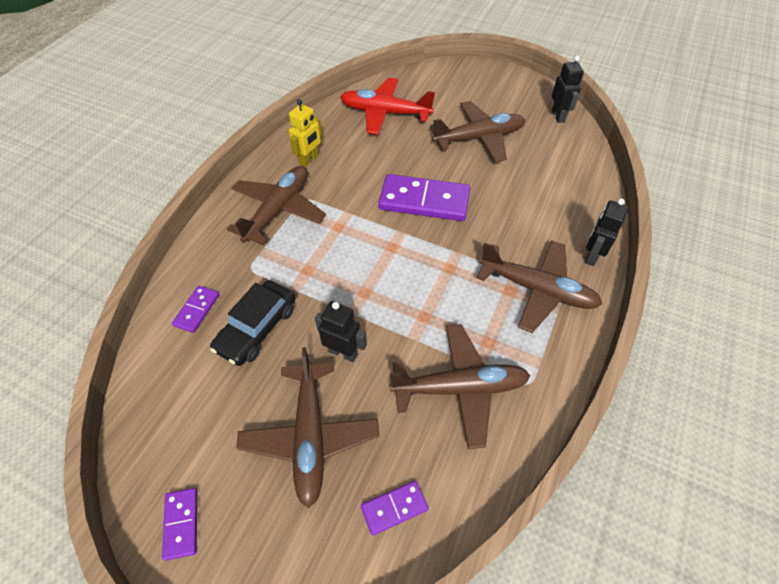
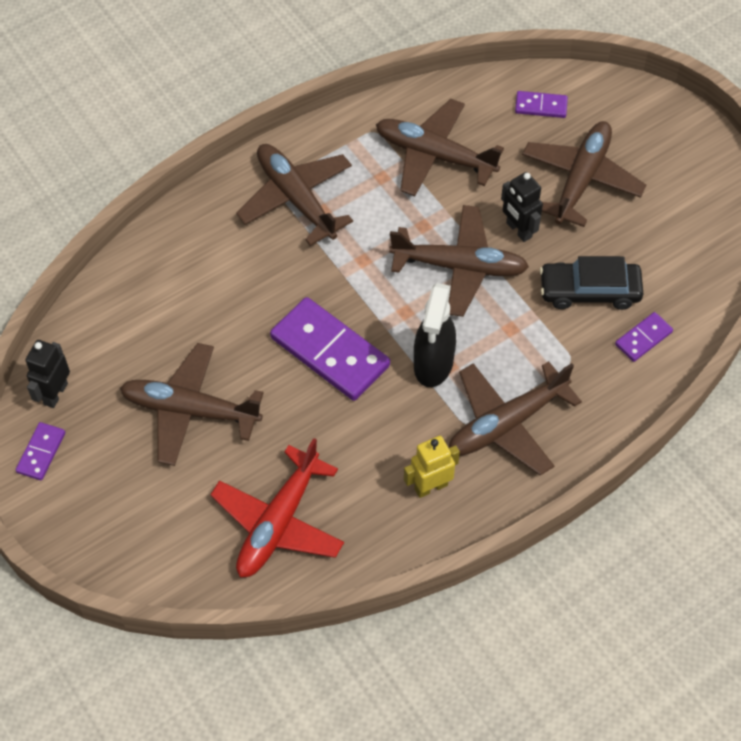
camera: 150 degrees left, 5 degrees up
(181, 523) = (704, 168): purple domino -> purple domino (41, 452)
(257, 328) = (589, 291): black car -> black car turned 150 degrees counterclockwise
(350, 223) = (433, 364): none -> black spray bottle
(373, 298) = (460, 267): none -> brown plane
(384, 113) = (278, 523): red plane -> red plane turned 75 degrees clockwise
(592, 256) = (210, 203): black robot -> none

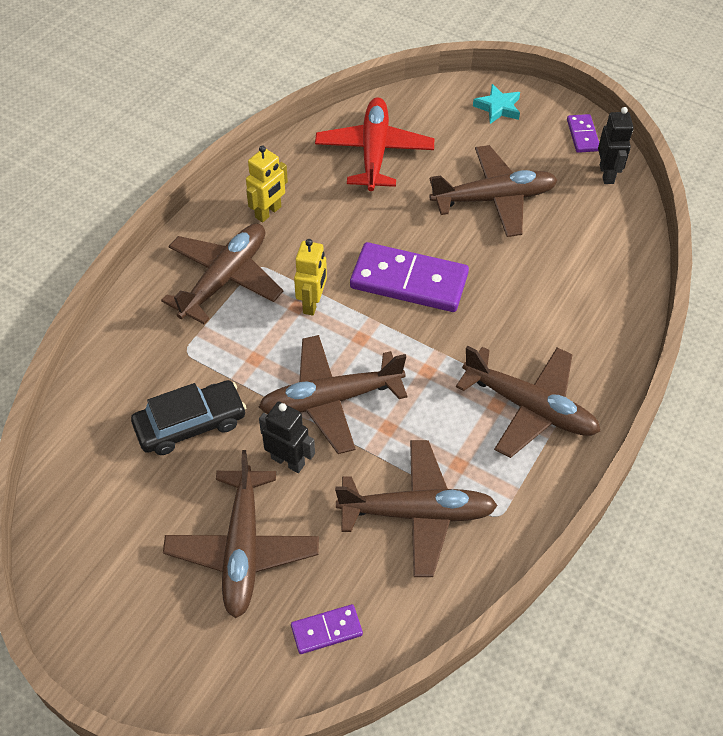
camera: 155 degrees right, 5 degrees down
(104, 529) = (498, 108): none -> turquoise star
(433, 364) = (312, 303): black spray bottle -> yellow robot
(643, 338) = (121, 396): purple domino -> none

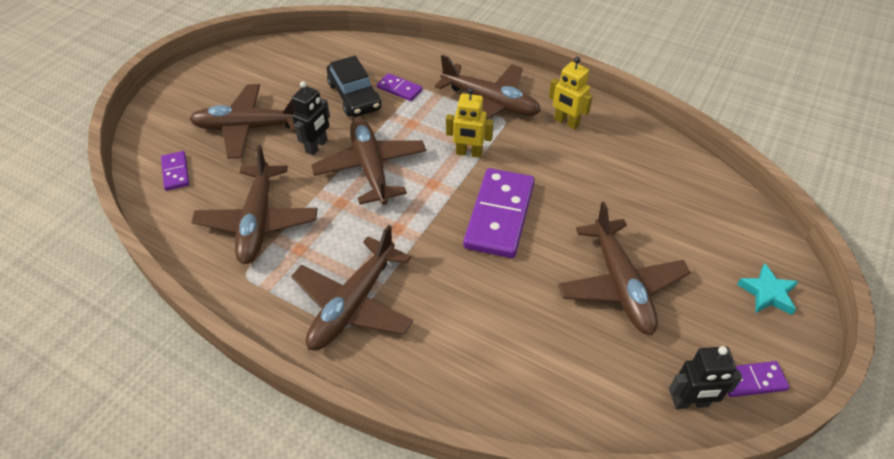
camera: 90 degrees right, 5 degrees down
(183, 372) = (399, 89): none -> purple domino
(374, 152) = (661, 188): red plane -> none

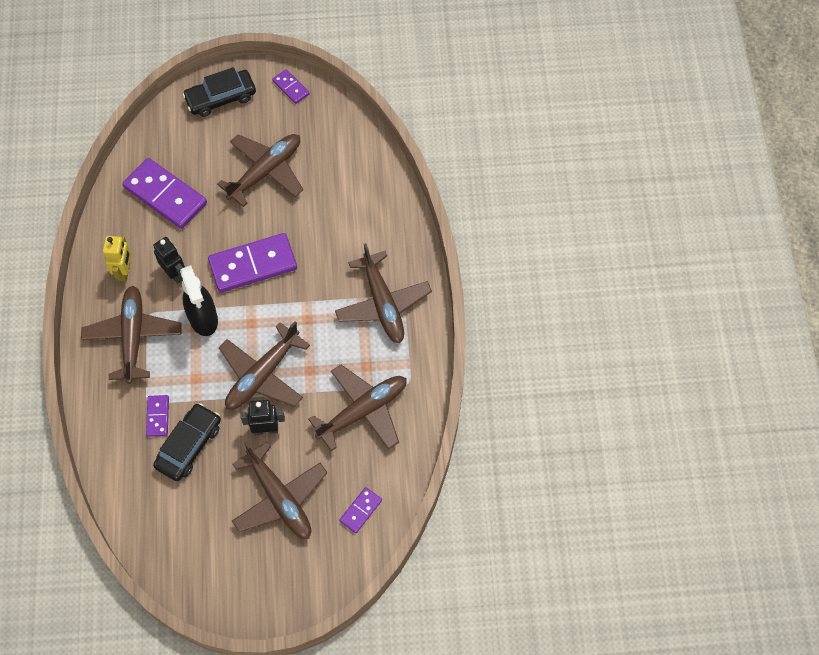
camera: 125 degrees left, 15 degrees up
(353, 304) = (383, 304): brown plane -> brown plane turned 75 degrees clockwise
(469, 153) = (203, 318): yellow robot -> black spray bottle
(641, 185) = (165, 195): none -> purple domino
(690, 403) = (325, 109): black robot -> black robot (175, 274)
(767, 293) = (221, 98): turquoise star -> black car

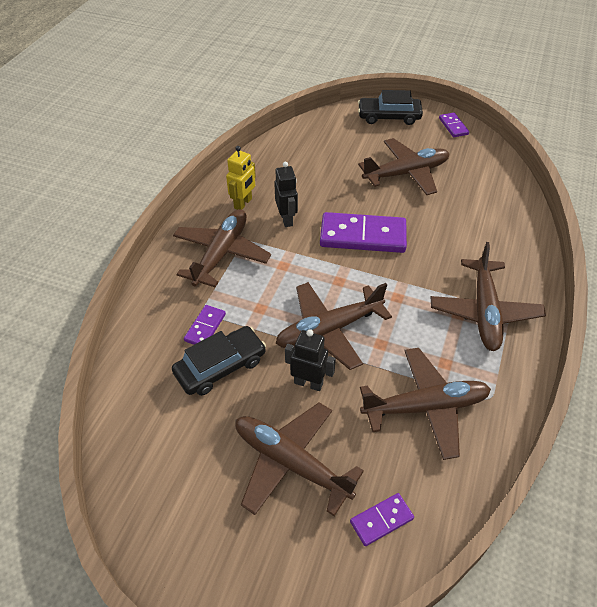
camera: 25 degrees right, 15 degrees down
(165, 195) = (309, 163): purple domino -> none
(203, 318) = (294, 261): black spray bottle -> none
(280, 498) = (290, 462): brown plane -> brown plane turned 135 degrees clockwise

